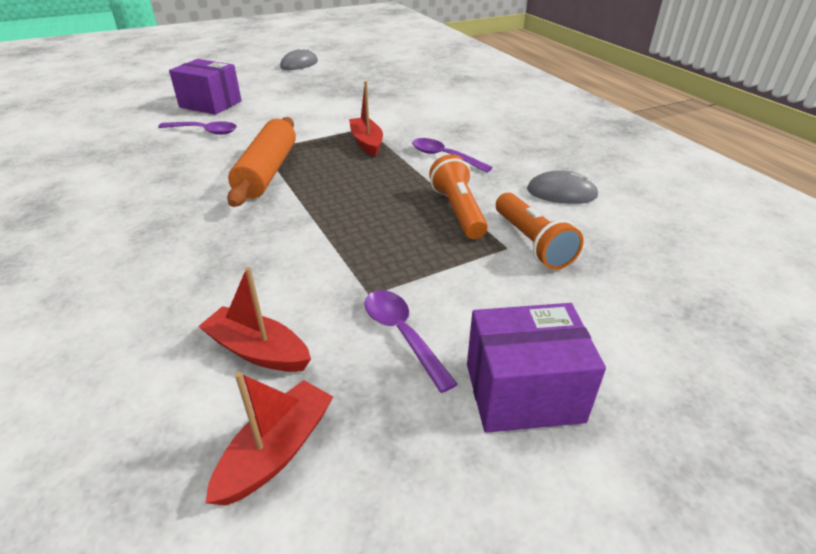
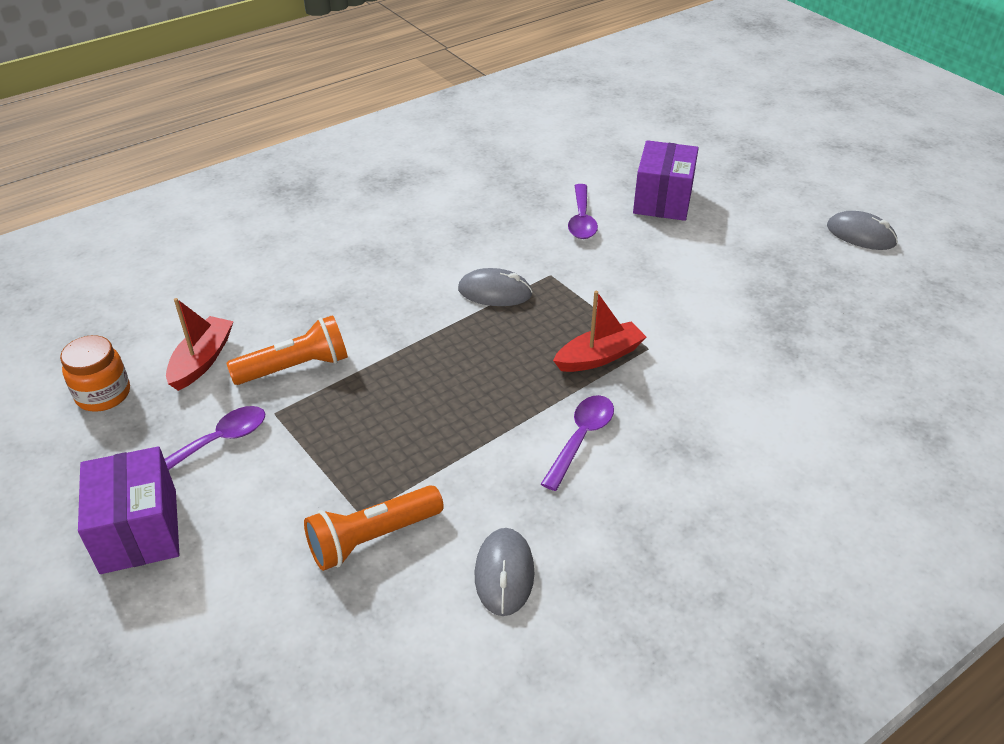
camera: 80 degrees right, 5 degrees up
(267, 172) = (495, 292): orange rolling pin -> grey mouse
(277, 451) = (103, 394): red boat -> orange jar
(458, 211) = (435, 464): orange flashlight -> orange flashlight (295, 367)

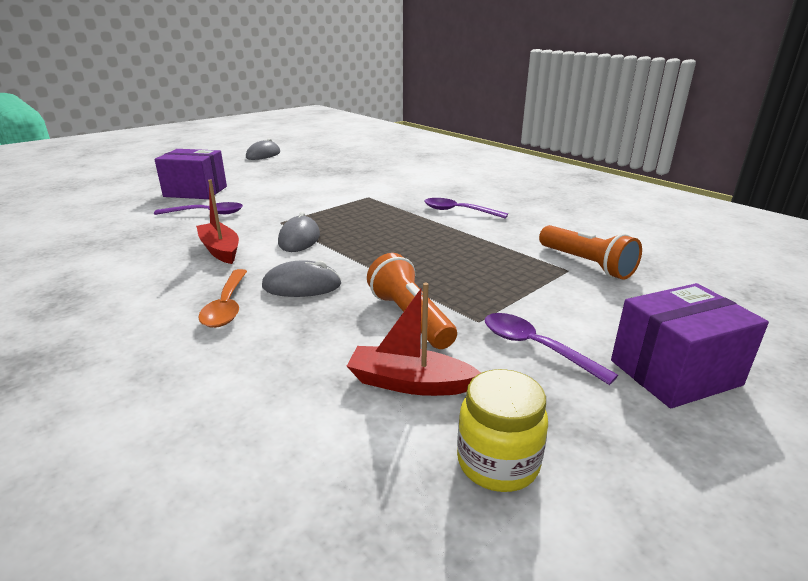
camera: 95 degrees left, 15 degrees down
(103, 394) = (497, 462): orange jar -> yellow jar
(352, 261) = (227, 306): none -> orange spoon
(504, 574) = (579, 226): grey mouse -> grey mouse (302, 286)
(599, 357) = (378, 207): red boat -> red boat (220, 250)

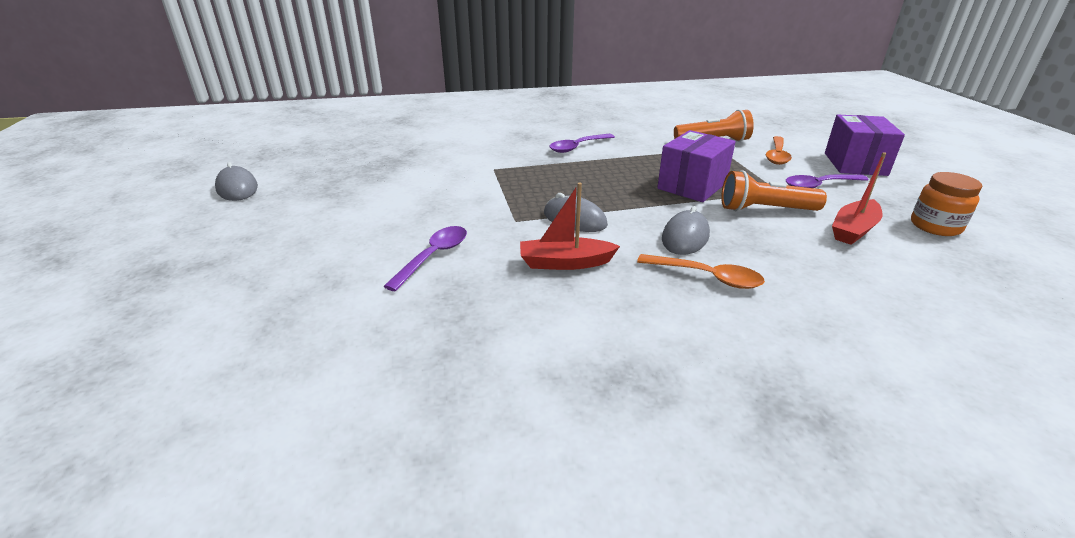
camera: 60 degrees left, 5 degrees up
(195, 191) = (330, 253): purple box -> purple box (692, 186)
(497, 462) = (935, 226): yellow jar -> orange jar
(604, 308) = (777, 155): none -> orange spoon

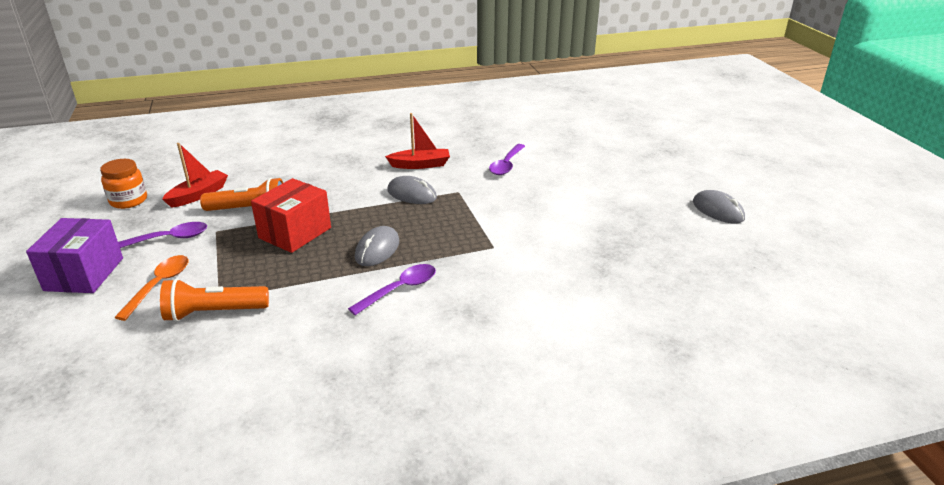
camera: 175 degrees right, 0 degrees up
(685, 237) = (332, 184): grey mouse -> grey mouse (377, 249)
(692, 186) = (295, 233): purple box -> red box
(707, 277) = (333, 161): orange spoon -> none

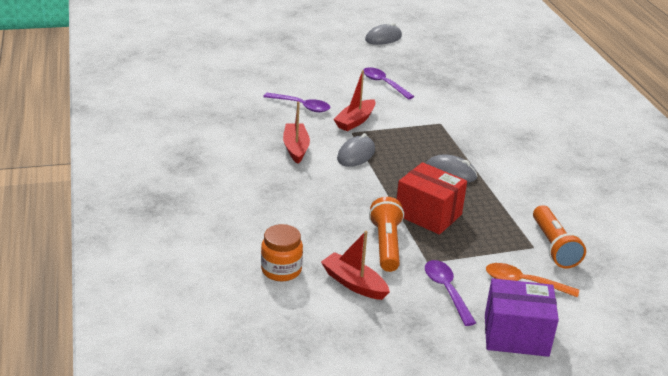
camera: 90 degrees left, 0 degrees up
(128, 201) = (366, 336): orange jar -> orange jar (281, 270)
(400, 289) = (503, 163): purple spoon -> purple spoon (384, 84)
(483, 193) = (355, 121): none -> red boat

